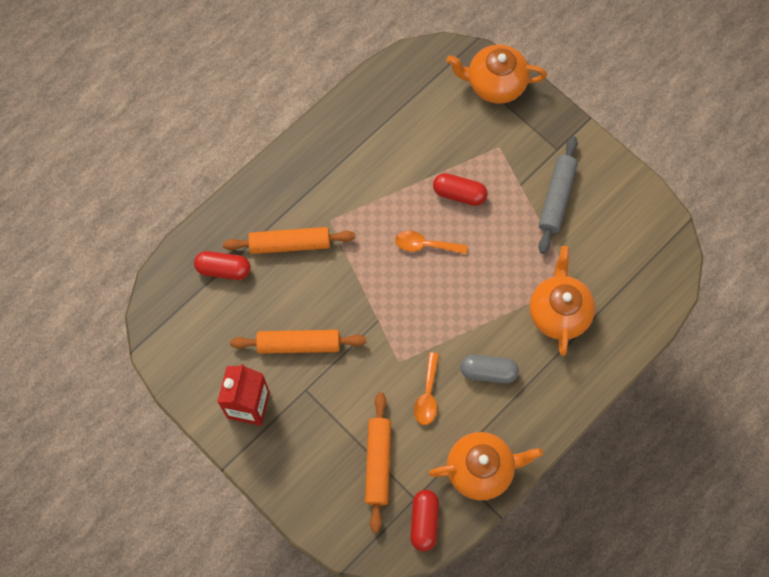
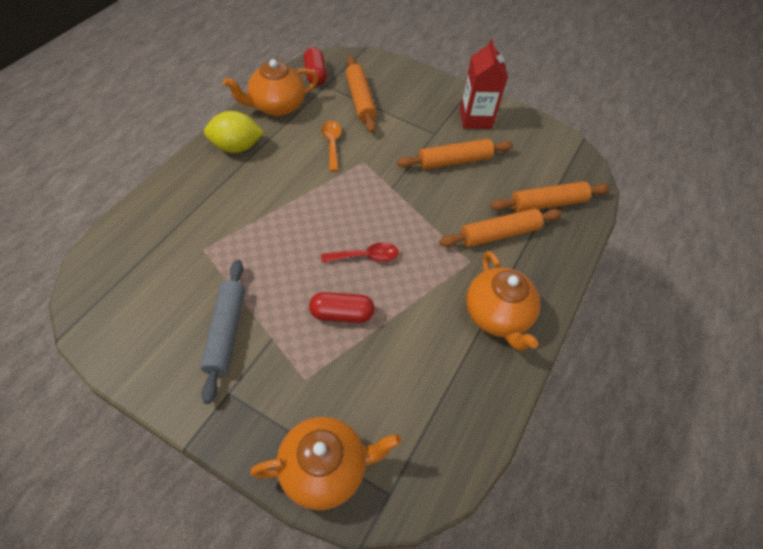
camera: 160 degrees right, 15 degrees down
(223, 269) = (547, 203): red capsule -> orange rolling pin
(425, 245) = (365, 256): orange spoon -> red spoon
(488, 372) = (281, 166): grey capsule -> none
(533, 410) = (236, 147): none -> yellow lemon
(558, 312) = (217, 221): orange teapot -> orange teapot (497, 316)

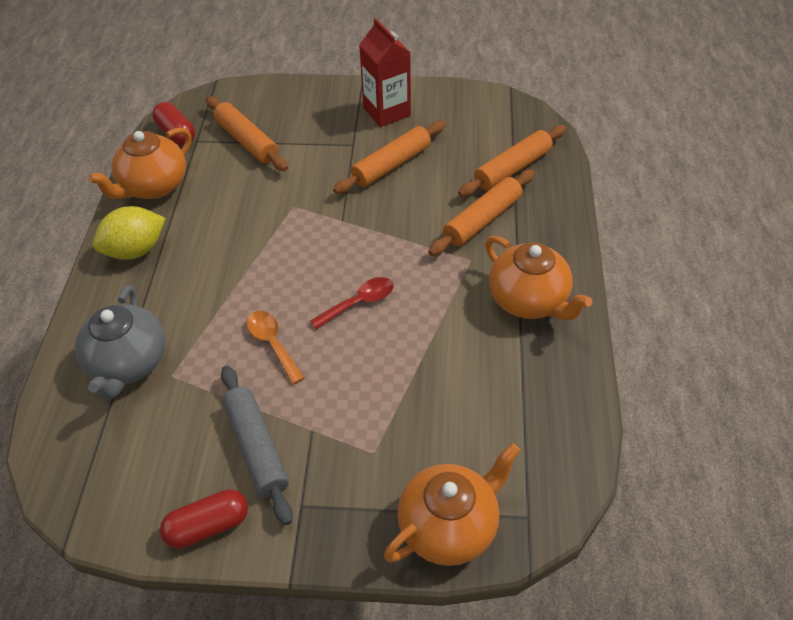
camera: 20 degrees left, 5 degrees down
(181, 227) = (128, 364): none -> grey teapot
(332, 144) = (246, 202): orange spoon -> orange spoon (273, 344)
(341, 314) = (371, 371): red capsule -> red capsule (208, 526)

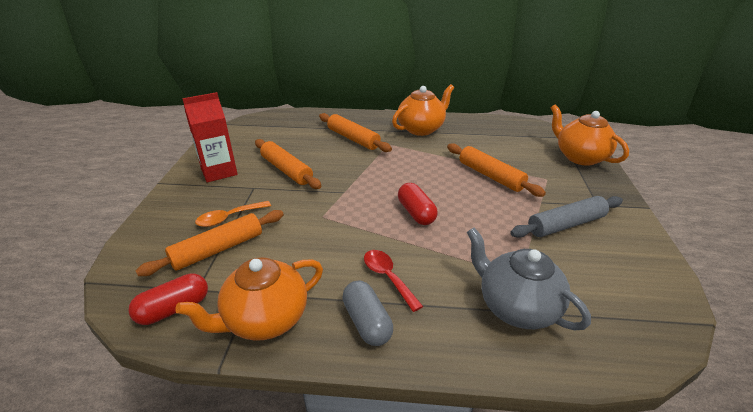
camera: 90 degrees left, 15 degrees down
(128, 364) = (516, 307): grey teapot -> grey teapot turned 135 degrees counterclockwise
(135, 250) = (367, 322): yellow lemon -> grey capsule
(153, 186) = (265, 319): orange teapot -> orange teapot turned 105 degrees clockwise
(208, 526) = (637, 243): red capsule -> red capsule (416, 213)
(273, 344) = (473, 221): orange spoon -> orange spoon (229, 218)
(359, 303) = (428, 184): red spoon -> red spoon (388, 277)
(513, 169) = (307, 127): orange rolling pin -> orange rolling pin (490, 176)

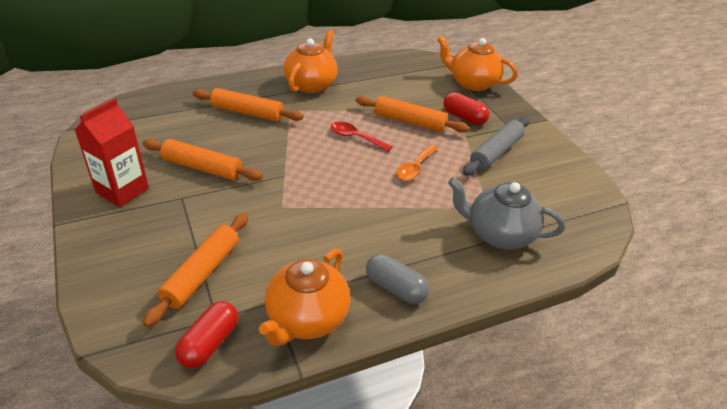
camera: 30 degrees left, 5 degrees up
(229, 218) = (184, 238): orange spoon -> orange spoon (415, 168)
(388, 277) = (386, 245): red spoon -> red spoon (356, 138)
(416, 213) = (368, 177): red capsule -> red capsule (464, 117)

